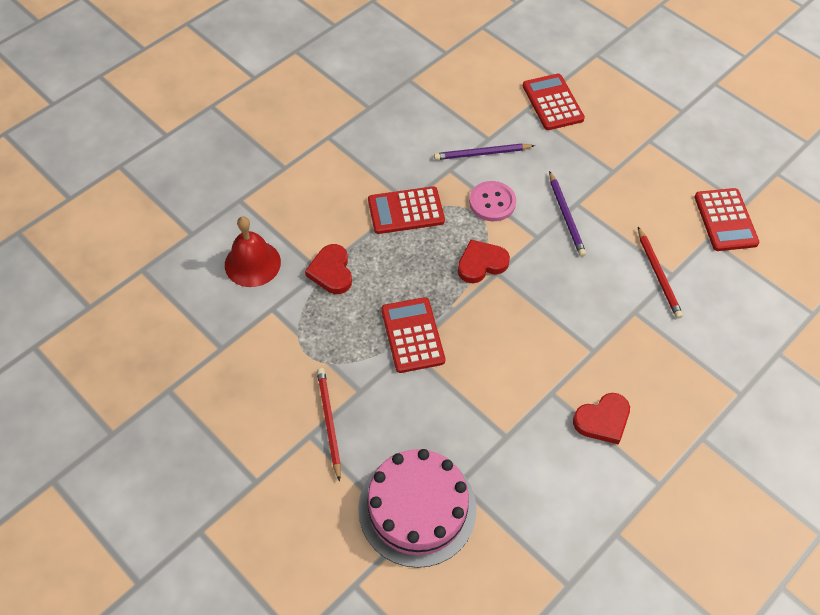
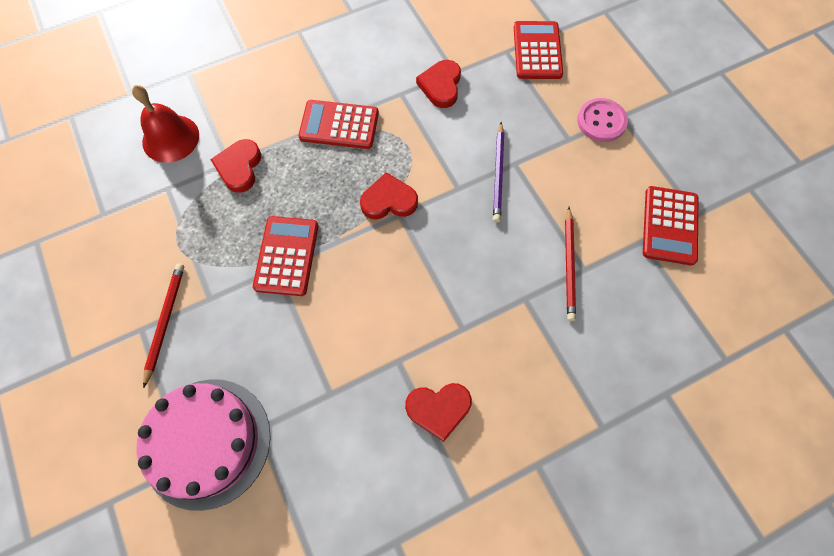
camera: 20 degrees right, 10 degrees up
(482, 154) = (441, 86): purple pencil -> red heart
(492, 202) = (428, 139): pink button -> pink button (601, 121)

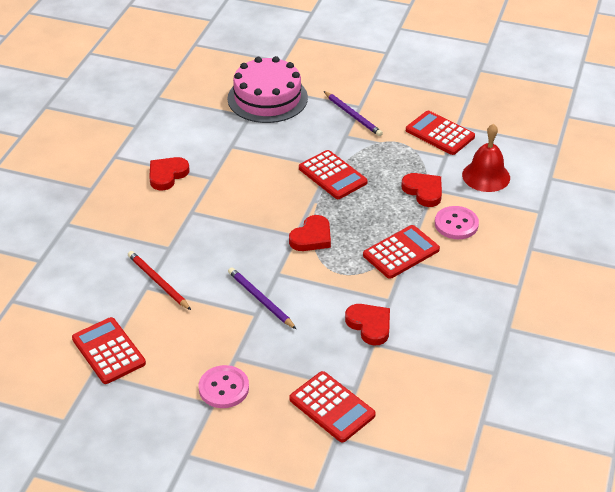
camera: 135 degrees right, 25 degrees down
(131, 219) = (440, 134): none -> red calculator
(165, 321) = (353, 115): red pencil -> purple pencil
(263, 114) = (456, 224): none -> pink button

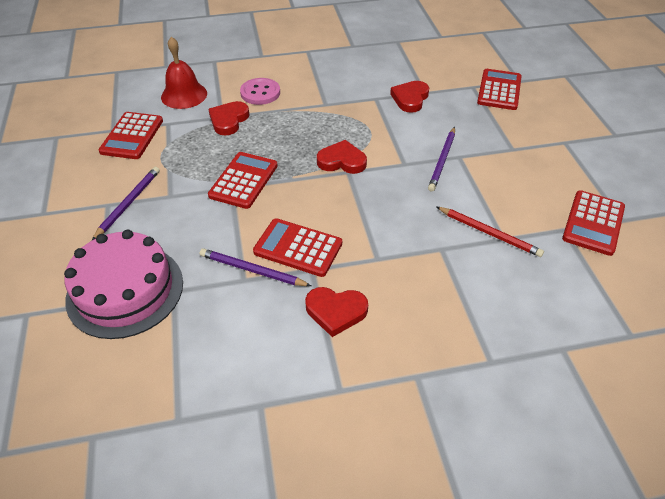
camera: 120 degrees left, 5 degrees up
(158, 282) = (489, 233): red pencil -> red pencil turned 75 degrees counterclockwise
(224, 388) = (545, 142): pink button -> none
(235, 152) = (252, 270): none -> purple pencil
(401, 252) = (318, 108): red calculator -> red calculator (298, 248)

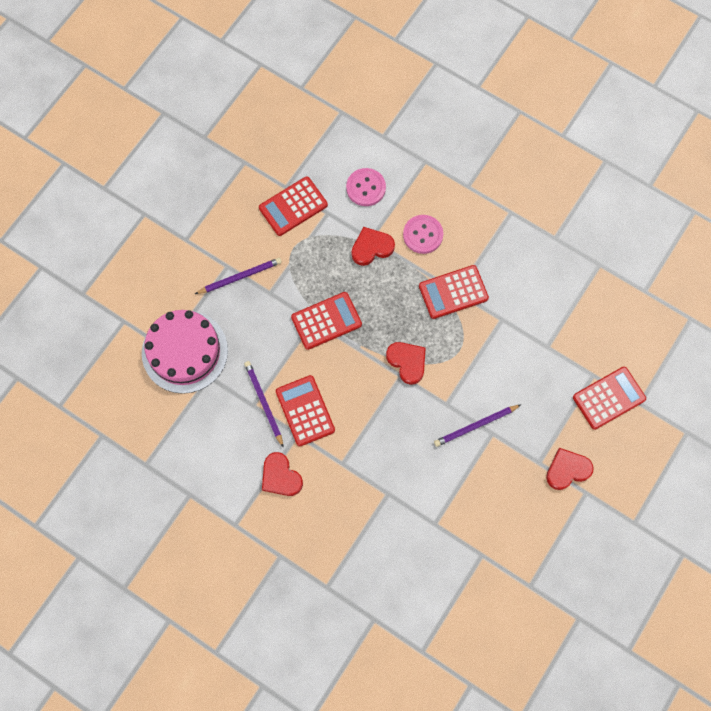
camera: 45 degrees right, 25 degrees up
(184, 95) = (366, 188): red bell -> pink button
(410, 99) = (527, 343): red heart -> red heart (567, 470)
(489, 233) = (431, 512): red pencil -> none
(593, 223) = (507, 569): red calculator -> red calculator (453, 292)

